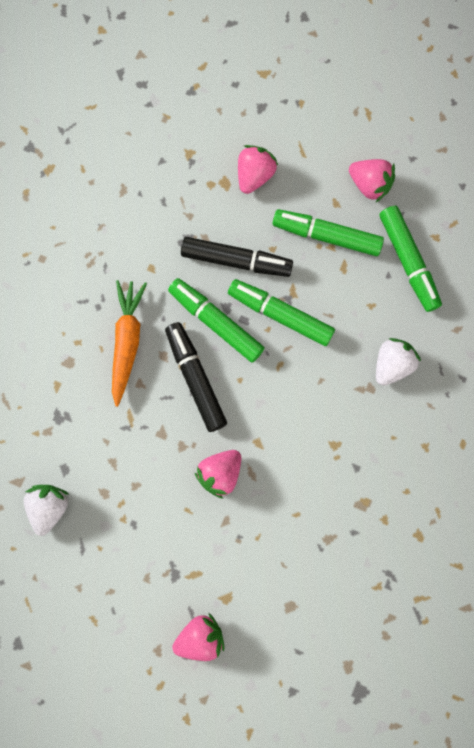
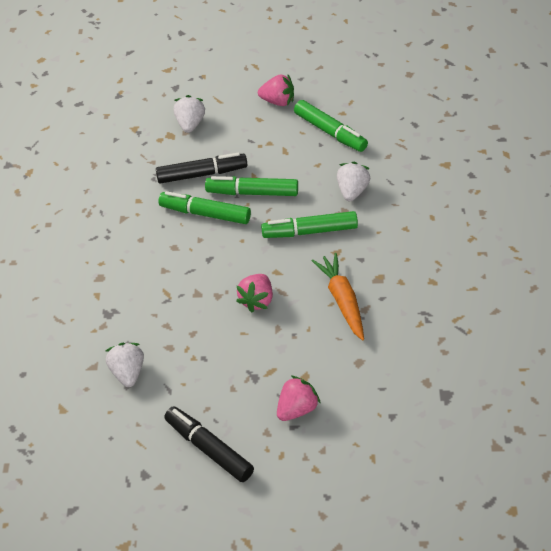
camera: 20 degrees left, 30 degrees down
(127, 342) = (141, 249): orange carrot -> orange carrot (342, 301)
(196, 378) = (207, 251): black marker -> black marker (209, 449)
(254, 175) = (190, 124): pink strawberry -> white strawberry
(326, 236) = (262, 138): green marker -> green marker (309, 231)

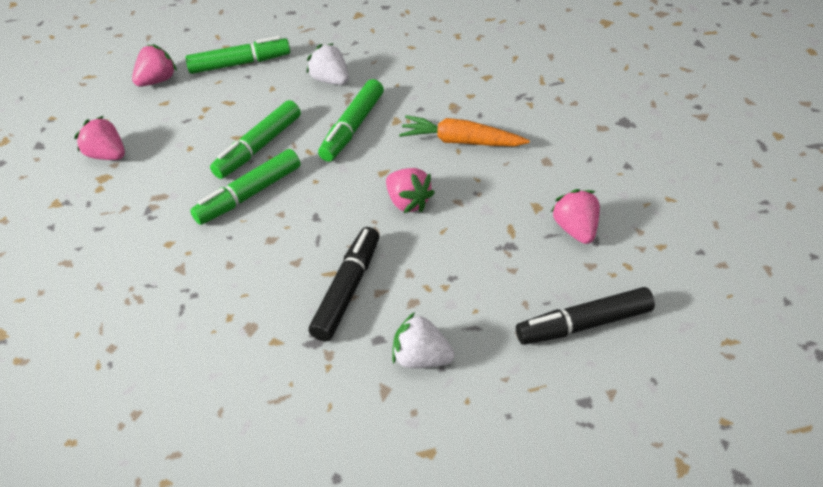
camera: 60 degrees left, 0 degrees up
(190, 124) = (107, 155): white strawberry -> pink strawberry
(202, 174) = (190, 174): black marker -> black marker (347, 289)

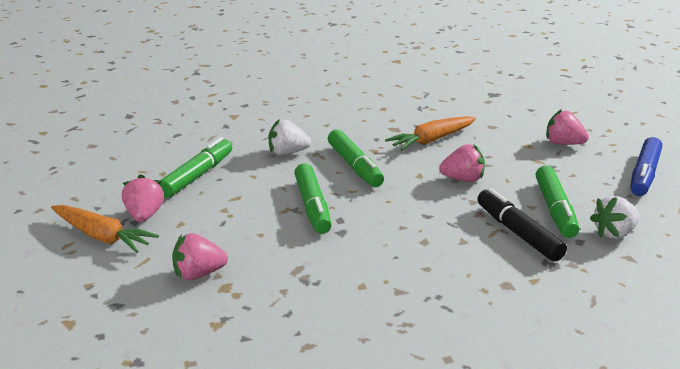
camera: 50 degrees left, 20 degrees down
(112, 82) = (102, 236): none -> orange carrot
(249, 194) = (360, 230): green marker -> green marker (555, 209)
(583, 324) = (644, 174): black marker -> blue marker

